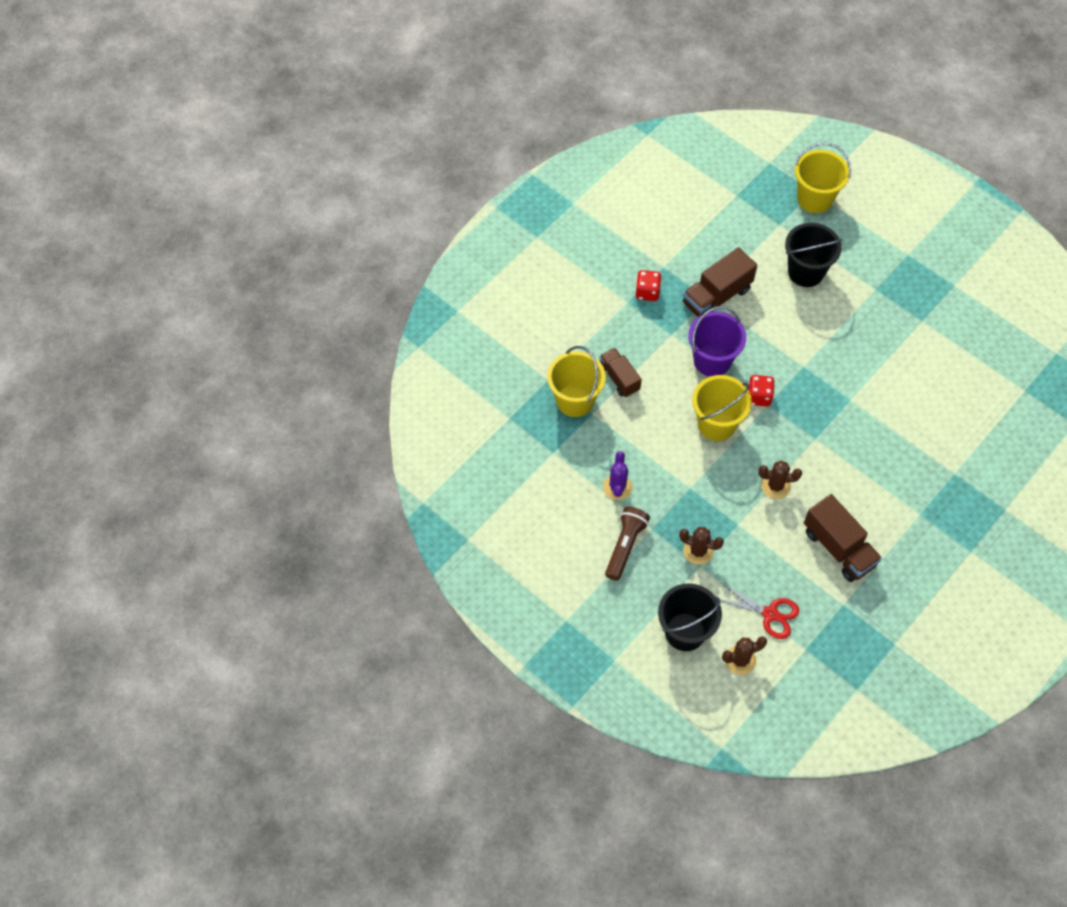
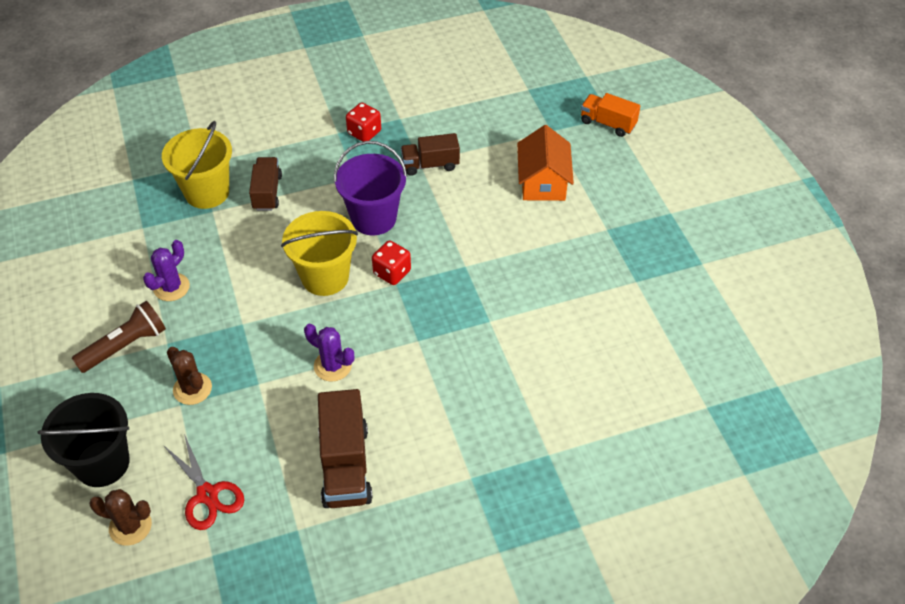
camera: 30 degrees right, 10 degrees down
(716, 296) = (430, 165): brown truck -> brown truck, size x0.65
(775, 486) = (332, 366): brown cactus -> purple cactus
(806, 272) = (543, 182): black bucket -> orange house
(814, 199) = (608, 123): yellow bucket -> orange truck

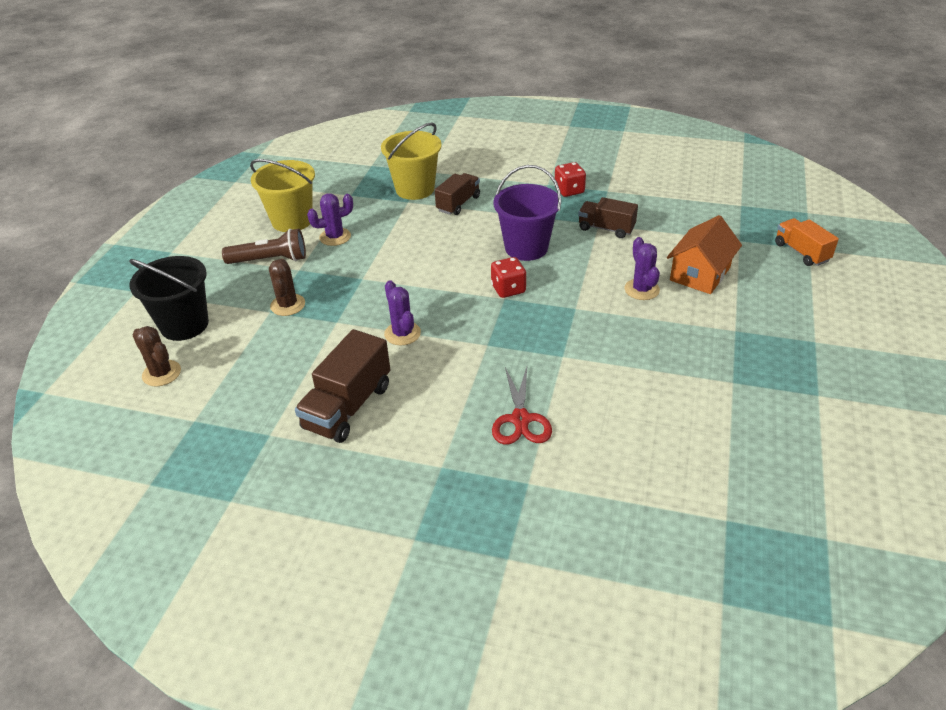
camera: 35 degrees right, 10 degrees down
(207, 494) = (231, 378): red scissors -> red scissors (520, 419)
(325, 277) = (452, 272): yellow bucket -> yellow bucket (292, 221)
(507, 220) = (641, 289): none -> purple cactus

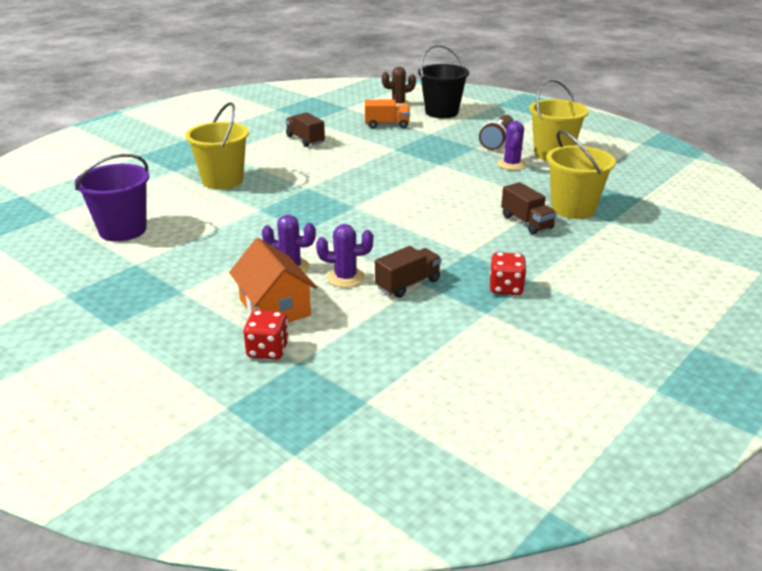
camera: 115 degrees right, 10 degrees down
(288, 305) = (431, 139): brown cactus -> none
(348, 407) = (305, 140): brown truck -> brown truck, size x0.65
(402, 333) = (355, 165): purple cactus -> purple cactus (345, 277)
(508, 289) = (363, 211): red dice -> red dice (268, 350)
(520, 419) = (222, 180): red scissors -> yellow bucket
(526, 248) = (416, 234): purple bucket -> purple bucket (123, 230)
(801, 252) = (227, 395): orange truck -> orange truck (387, 125)

